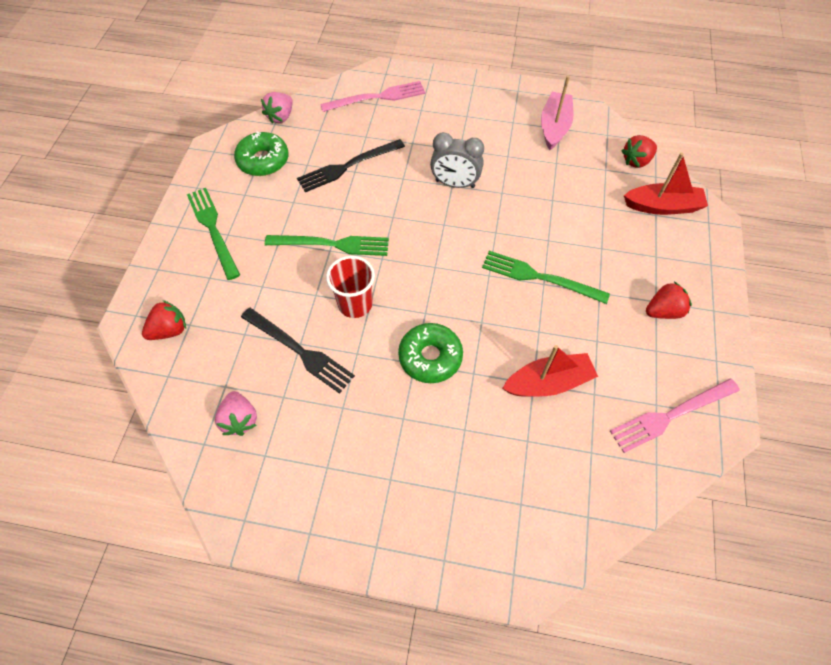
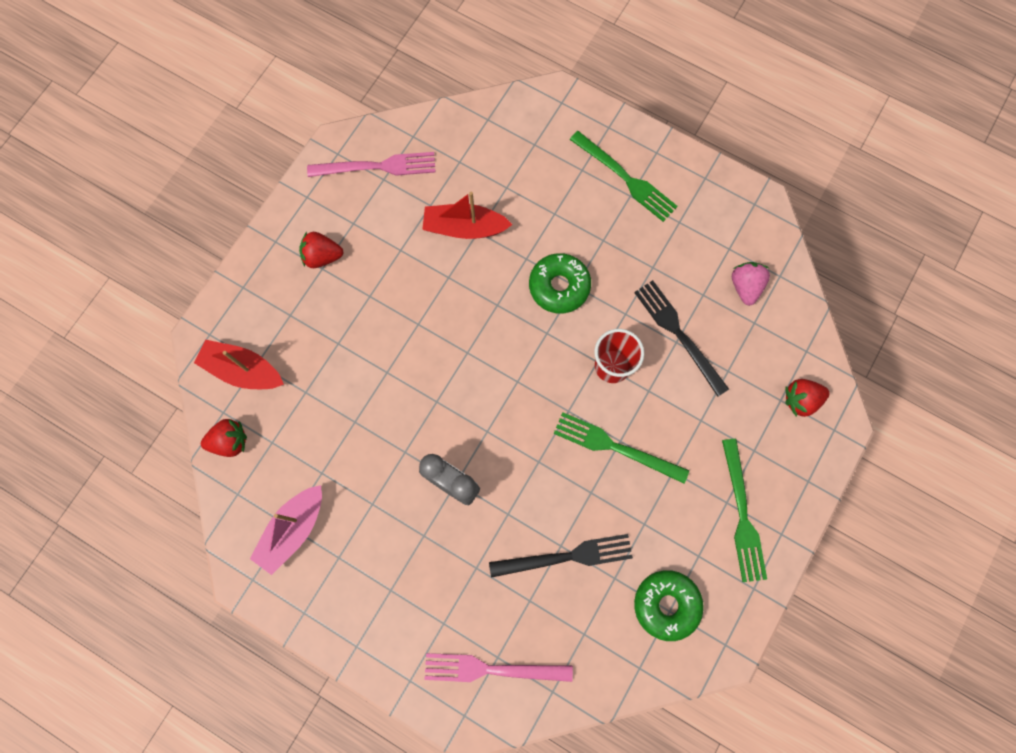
camera: 160 degrees left, 15 degrees up
(281, 117) = (628, 678): pink strawberry -> none
(539, 277) = (418, 332): green fork -> green fork (625, 178)

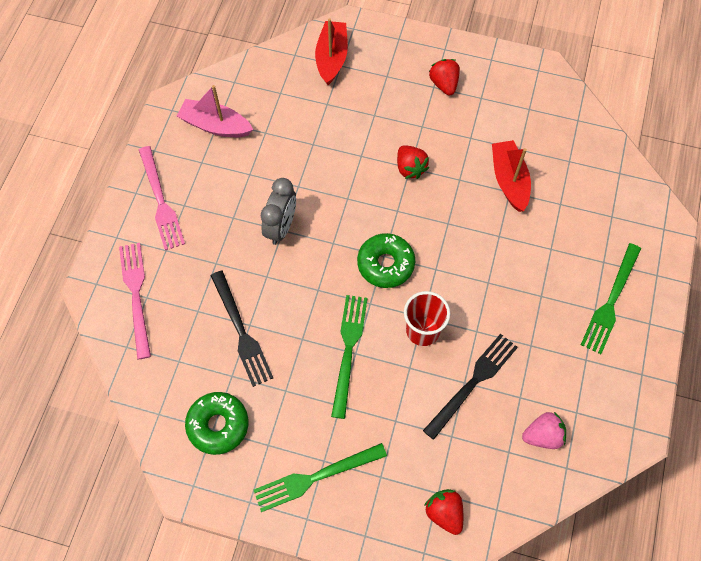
camera: 75 degrees right, 10 degrees down
(230, 441) = (273, 66): red strawberry -> red strawberry (410, 168)
(377, 167) = (538, 101): pink fork -> pink fork (161, 201)
(559, 286) = (482, 269): green donut -> green donut (385, 264)

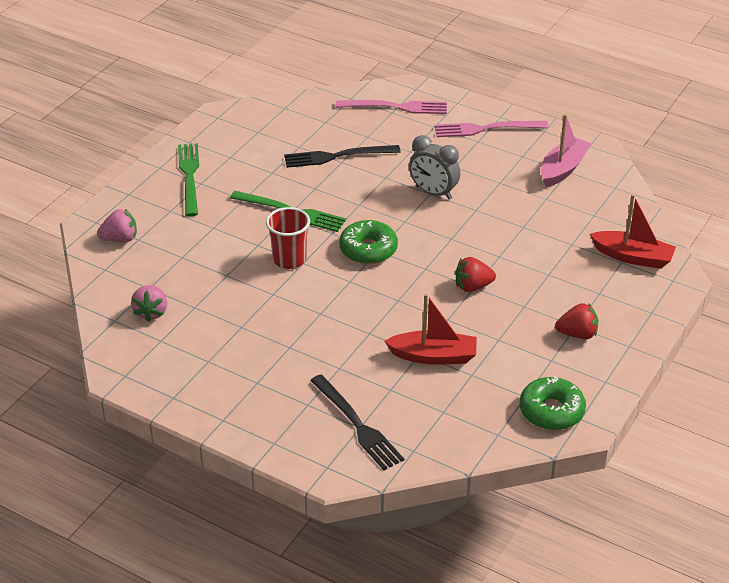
camera: 105 degrees right, 25 degrees down
(218, 425) = (260, 134): green donut -> green donut (551, 411)
(444, 513) = (120, 239): red strawberry -> pink strawberry
(473, 383) = (223, 280): black fork -> black fork (357, 425)
(611, 301) = (260, 396): green fork -> none

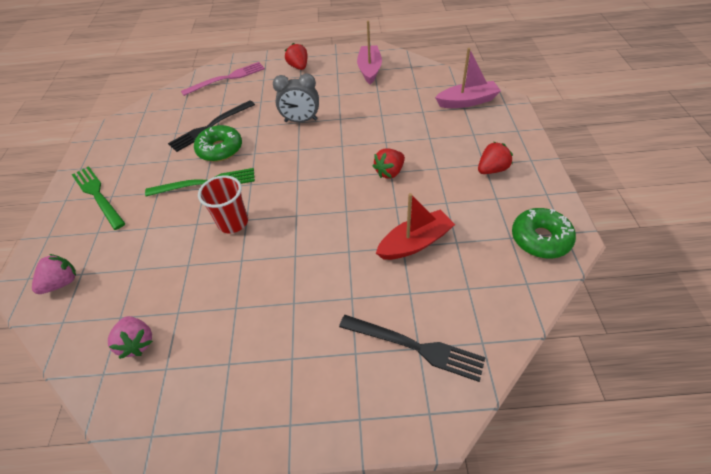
camera: 30 degrees left, 10 degrees up
(368, 249) = (289, 183): green donut -> green donut (220, 149)
(486, 129) = (299, 67): pink fork -> red strawberry
(632, 257) = (467, 101): red boat -> pink boat

